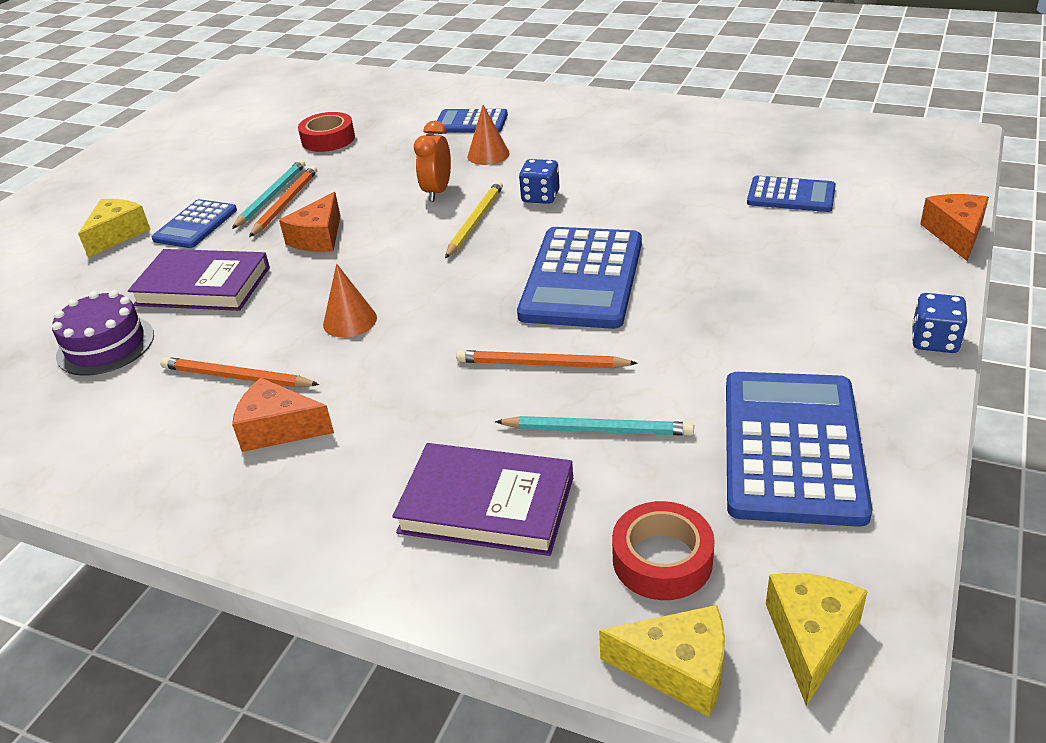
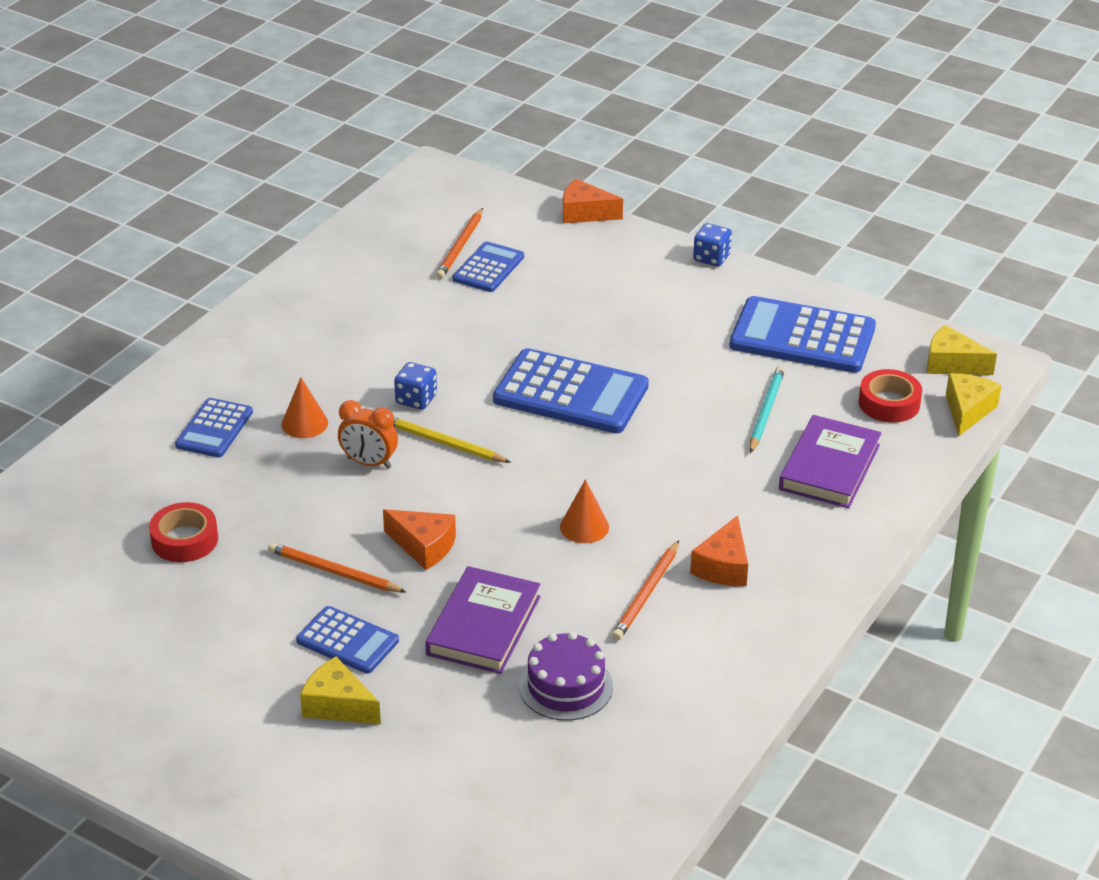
camera: 85 degrees left, 0 degrees up
(271, 196) = (310, 583): turquoise pencil -> none
(541, 364) = (682, 427): orange pencil -> orange pencil (460, 246)

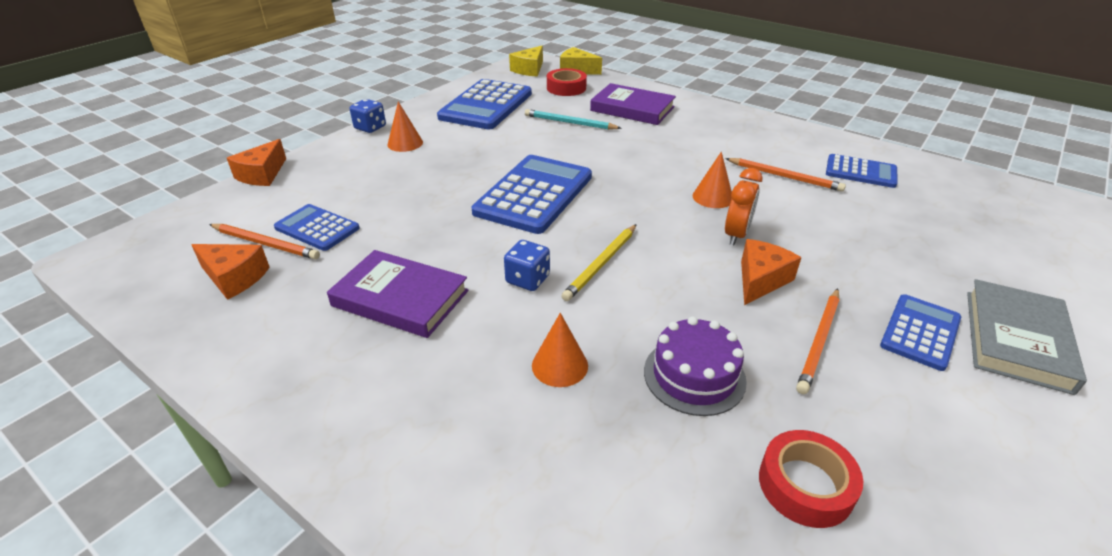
camera: 85 degrees left, 0 degrees up
(214, 429) = (563, 458): blue calculator -> blue calculator (860, 172)
(338, 705) = (1016, 339): yellow cheese -> grey book
(369, 463) = (634, 314): orange clock -> orange clock (736, 235)
(484, 625) = (856, 249): purple book -> purple book (400, 298)
(566, 686) = (906, 214): purple cake -> purple cake (694, 375)
(675, 289) = (405, 143): none -> orange cone
(723, 566) = (744, 148): orange cheese -> orange cheese (234, 278)

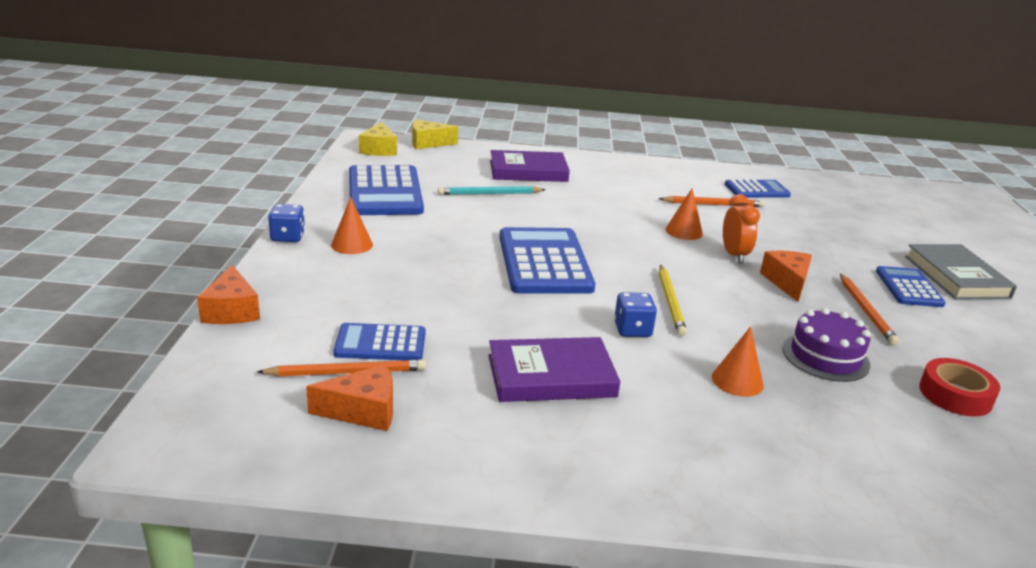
camera: 35 degrees left, 10 degrees down
(566, 88) = (441, 162): red tape -> none

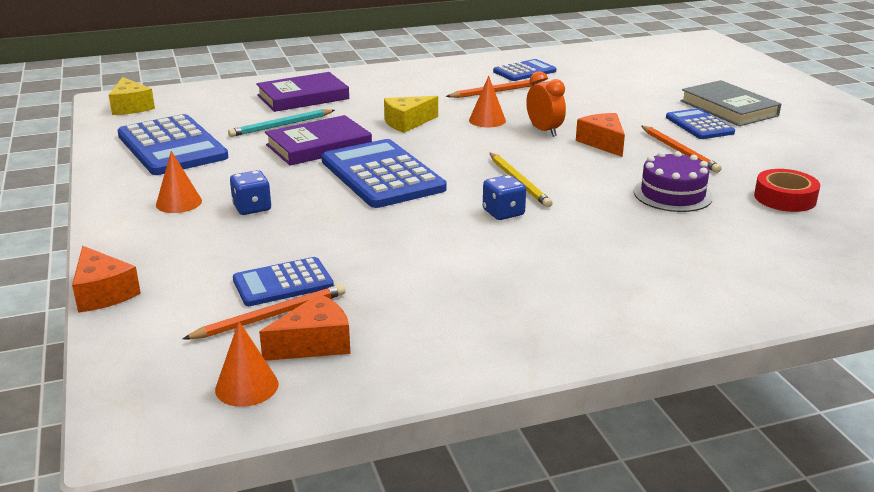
camera: 20 degrees left, 0 degrees up
(288, 237) = (103, 211): blue dice -> blue dice (252, 208)
(428, 143) = (179, 90): yellow cheese -> yellow cheese (407, 123)
(551, 376) = (462, 268): purple book -> purple book (319, 146)
(737, 381) = (618, 231): orange cone -> orange cone (246, 386)

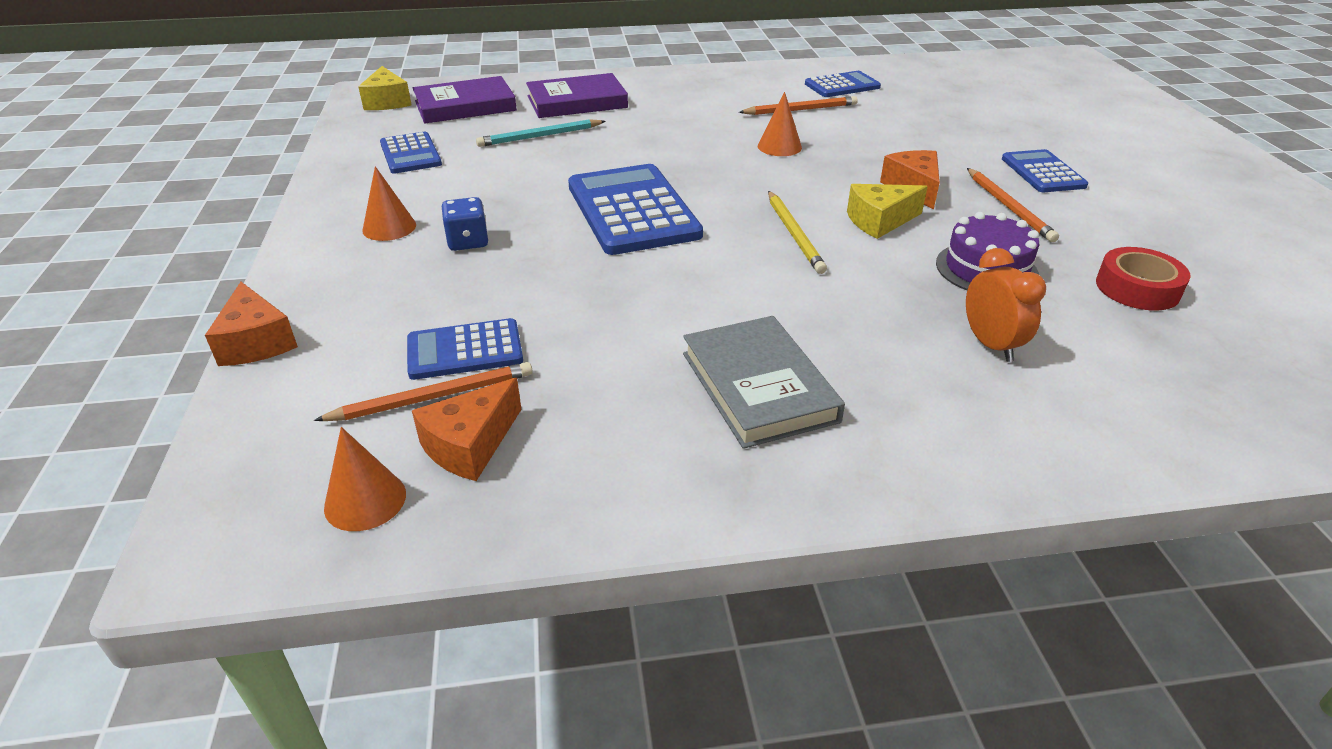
camera: 10 degrees right, 10 degrees up
(171, 146) = (410, 154): blue calculator -> blue calculator, size x0.57
(314, 344) = (470, 445): orange cheese -> orange cheese turned 150 degrees clockwise
(319, 146) = (572, 166): purple book -> purple book (465, 106)
(407, 123) = (684, 143): yellow cheese -> yellow cheese (879, 221)
(503, 213) = (762, 276): blue dice -> none
(544, 131) = (844, 166): orange clock -> orange clock (991, 345)
(728, 108) = (1085, 152): grey book -> grey book (758, 387)

